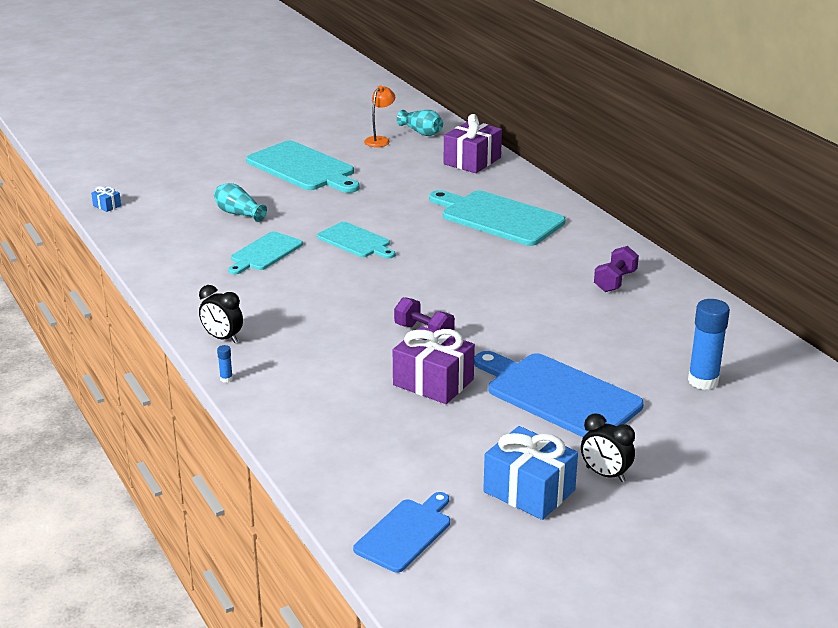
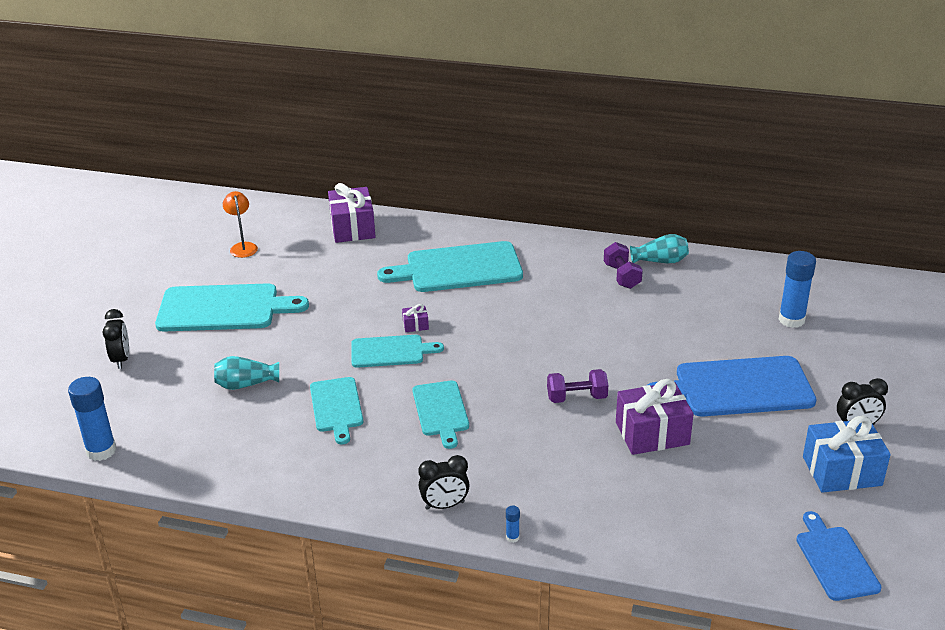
camera: 45 degrees left, 5 degrees up
(107, 206) = (101, 451): blue gift -> blue glue stick
(199, 167) = (121, 359): none -> black clock
(321, 289) = (441, 411): none -> turquoise cutting board
(401, 235) = (415, 325): none -> purple gift
(421, 132) = (265, 222): turquoise vase -> turquoise vase (660, 261)

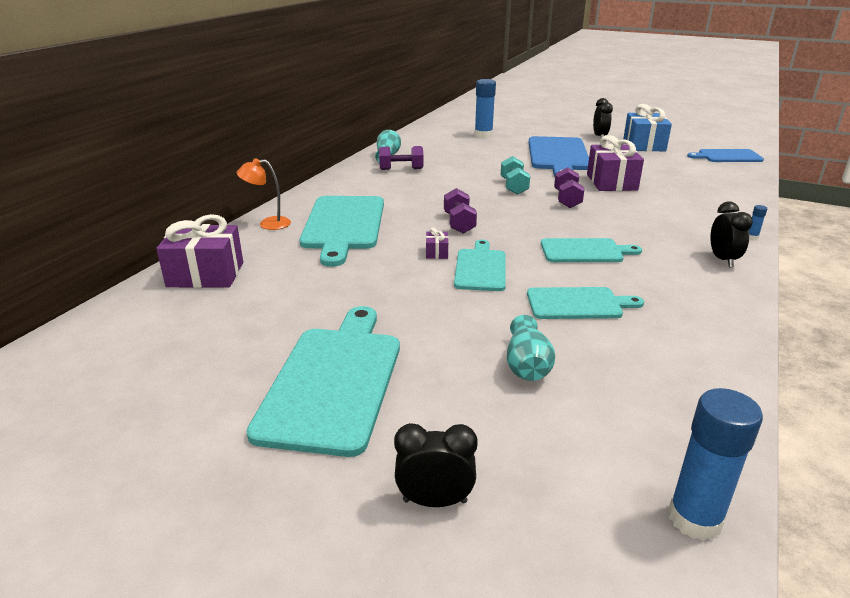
camera: 80 degrees left, 5 degrees down
(243, 247) = (171, 360): orange lamp -> orange lamp (268, 224)
(484, 330) = (459, 223): none -> purple dumbbell
(601, 357) = (514, 187): none -> turquoise dumbbell

